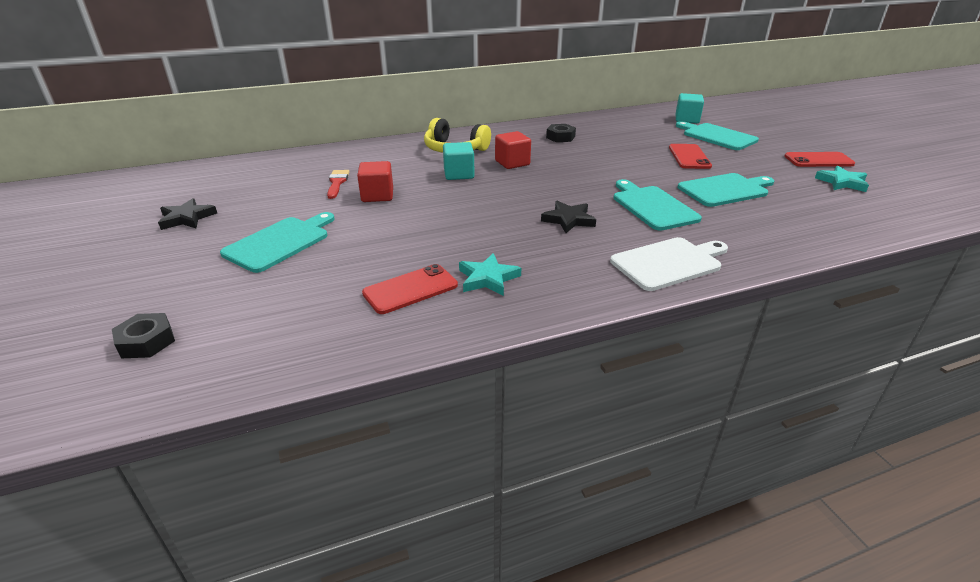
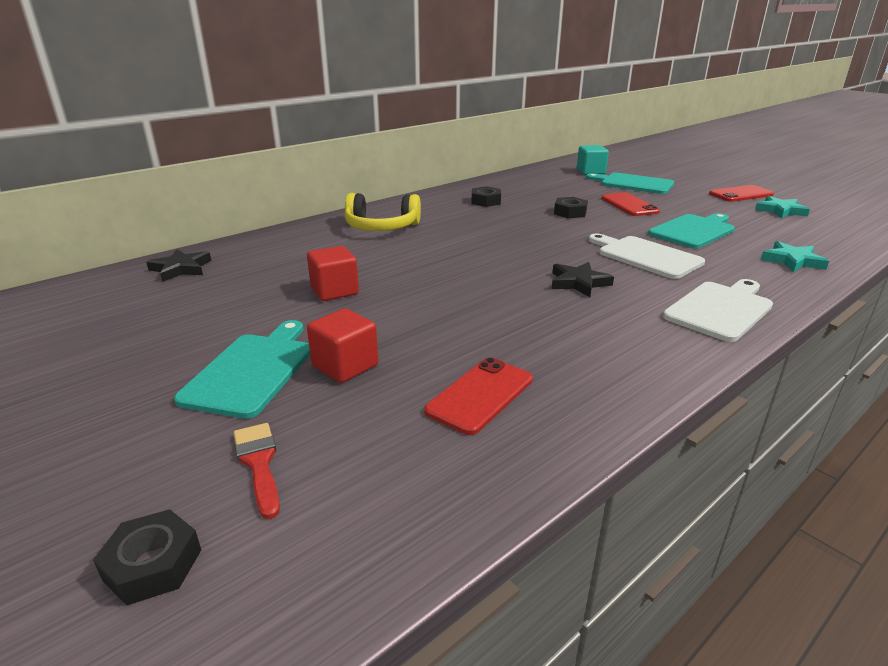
camera: 20 degrees left, 5 degrees down
(187, 218) = (79, 363): black star -> black star (181, 269)
(337, 183) = (268, 283): red brush -> red brush (259, 463)
(459, 174) = (411, 253): turquoise cube -> none
(488, 278) = (558, 363): turquoise star -> turquoise star (792, 261)
(512, 163) = (460, 233): red cube -> red cube (345, 366)
(625, 157) = (570, 212): none -> black nut
(652, 206) = (646, 256): turquoise cutting board -> white cutting board

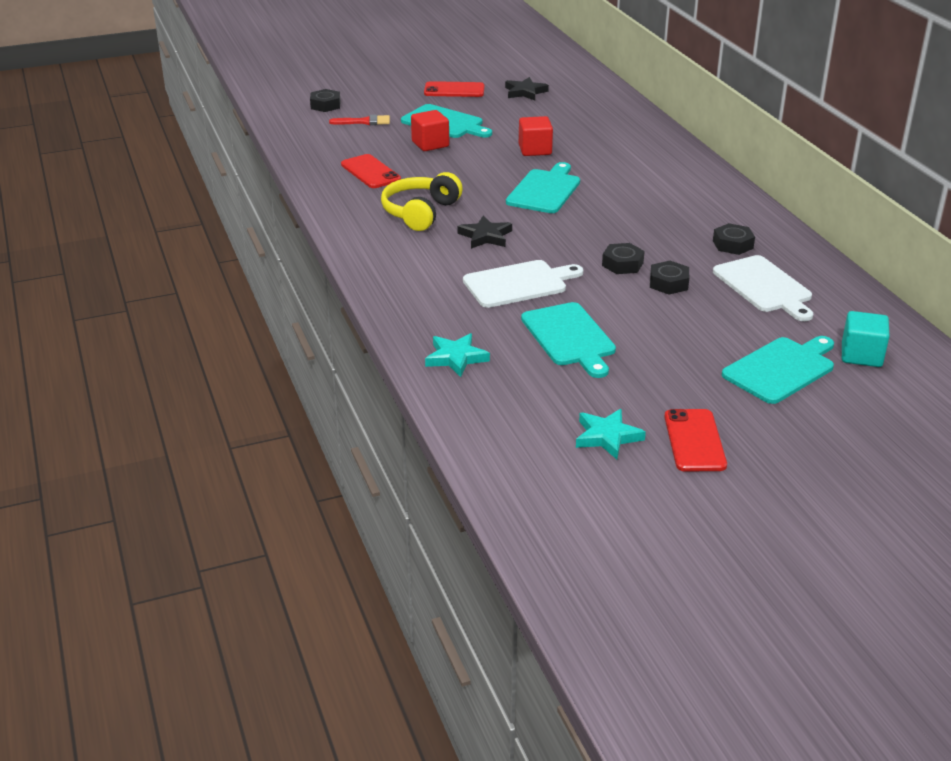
camera: 110 degrees right, 5 degrees up
(181, 269) = (609, 107): black star -> black star (525, 92)
(381, 227) = (667, 180): yellow headphones -> yellow headphones (420, 212)
(444, 271) = (545, 190): none -> turquoise cutting board
(560, 227) = (622, 264): none -> black nut
(629, 205) = (681, 330): red phone -> red phone (454, 90)
(720, 309) = (398, 277): white cutting board -> white cutting board (764, 287)

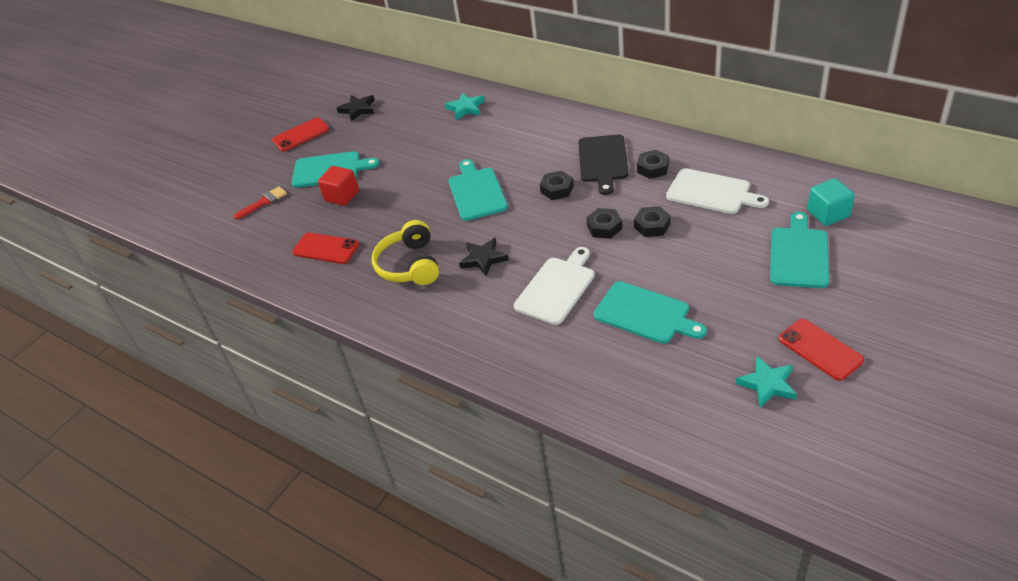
camera: 30 degrees left, 10 degrees up
(325, 105) = (211, 203): black nut -> black nut (557, 189)
(456, 358) = (592, 384): turquoise star -> turquoise star (466, 108)
(535, 150) = (427, 159): red cube -> none
(692, 219) = (603, 161): none -> black cutting board

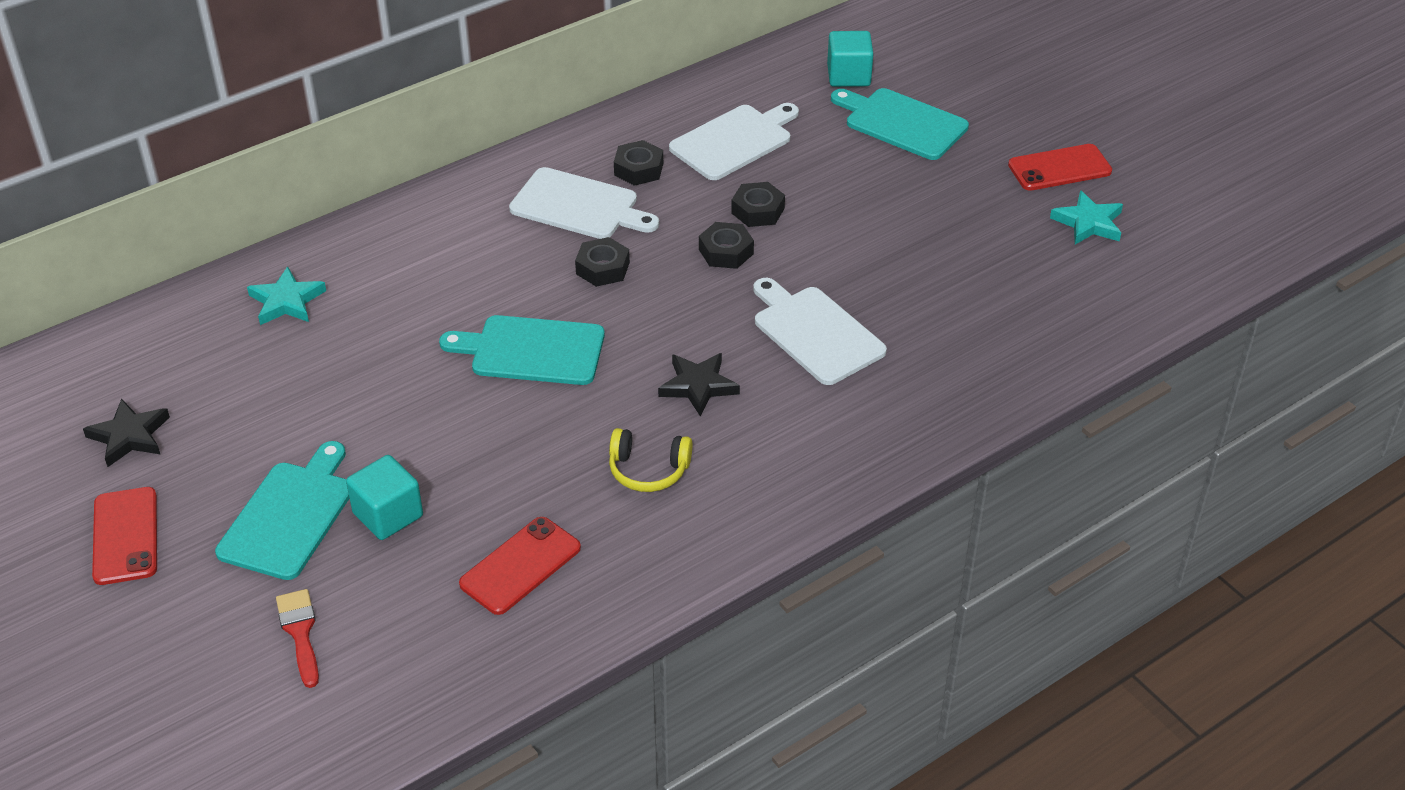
camera: 75 degrees left, 0 degrees up
(342, 196) = (388, 515): red cube -> turquoise cube
(410, 265) = (648, 470): yellow headphones -> yellow headphones, size x0.65
(603, 161) = (579, 206): black cutting board -> white cutting board
(645, 314) = (918, 272): turquoise cutting board -> none

